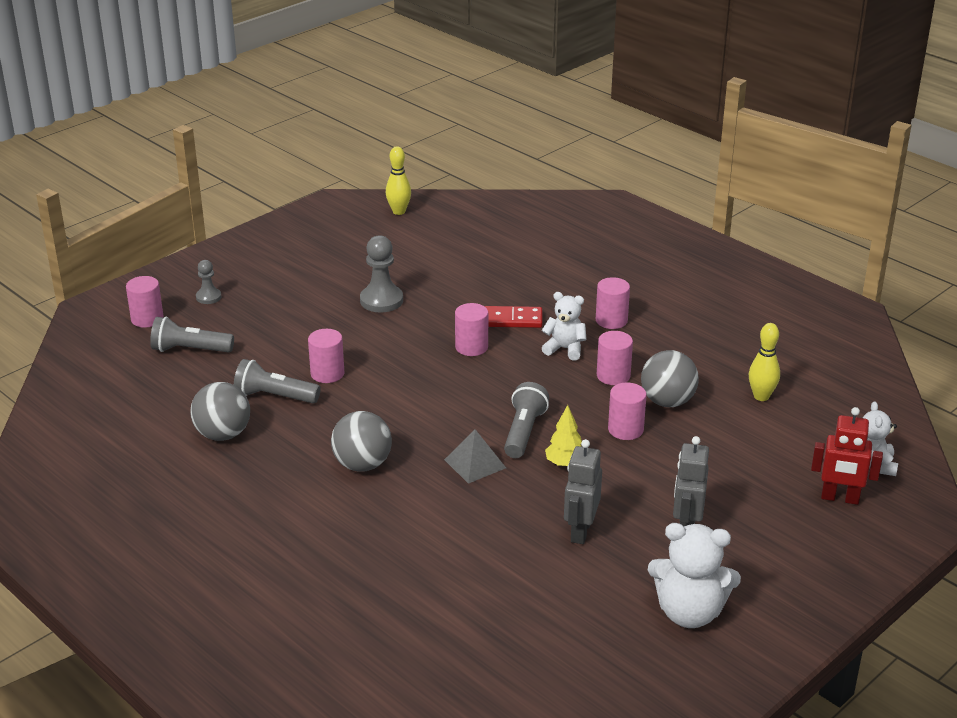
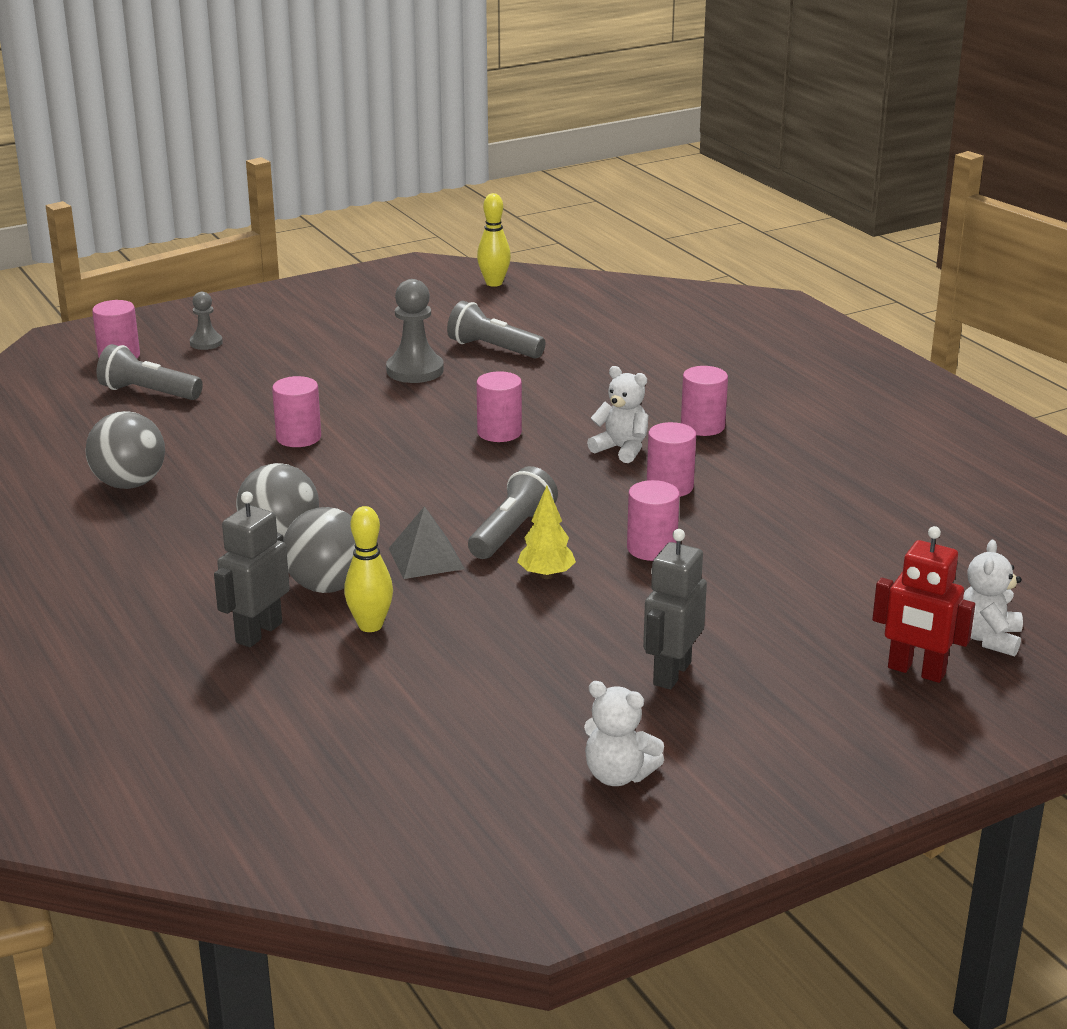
camera: 15 degrees right, 5 degrees down
(274, 396) = (218, 453): grey flashlight -> grey flashlight (493, 349)
(512, 320) = (571, 410): red domino -> none
(580, 531) = (521, 655): grey robot -> grey robot (258, 632)
(667, 401) = (728, 525): grey ball -> grey ball (327, 586)
(689, 612) = (618, 775): white teddy bear -> white teddy bear, size x0.63
(761, 396) = (865, 536): yellow bowling pin -> yellow bowling pin (370, 625)

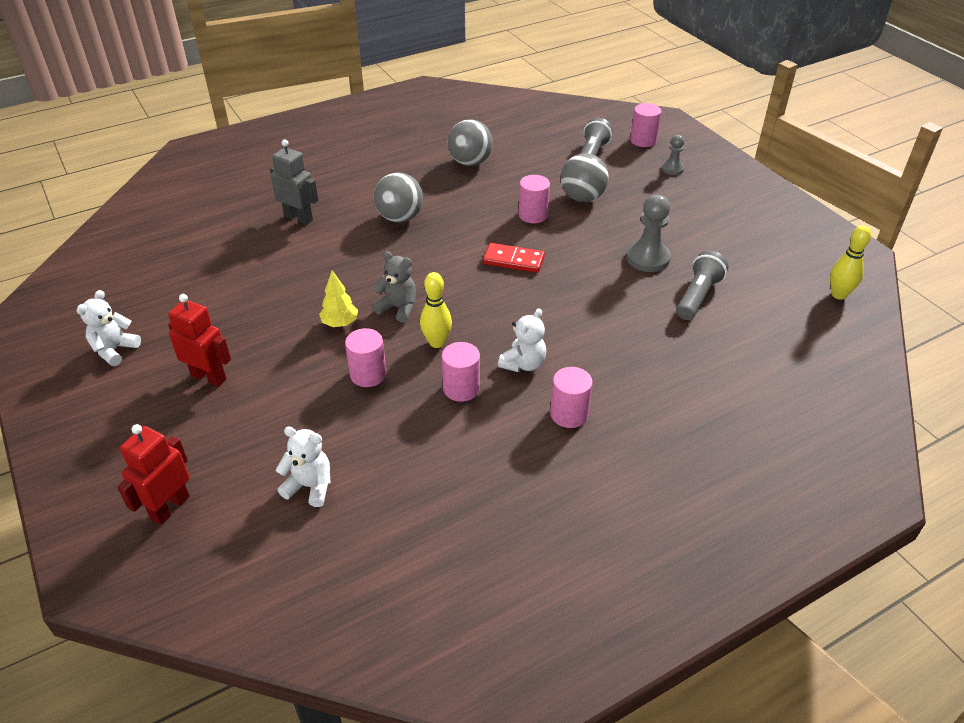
camera: 90 degrees right, 15 degrees up
(327, 586) = (343, 238): grey ball -> grey ball (582, 198)
(370, 625) = (296, 255): yellow bowling pin -> yellow bowling pin (437, 342)
(408, 452) = (513, 260): none -> red domino
(426, 558) = (369, 273): grey pyramid -> none
(499, 432) = (547, 301): pink cylinder -> none
(512, 532) = (398, 308): grey flashlight -> grey teddy bear
(671, 673) = (209, 377): grey robot -> red robot
(988, 638) = (199, 563): white teddy bear -> white teddy bear (310, 486)

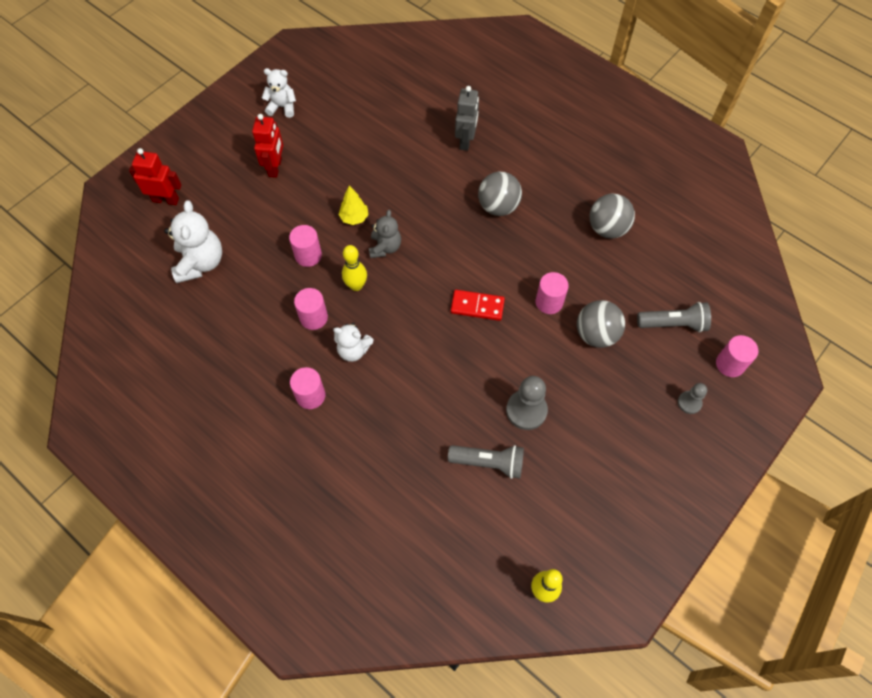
camera: 70 degrees right, 20 degrees up
(310, 486) = (200, 263): white teddy bear -> white teddy bear, size x1.58
(513, 260) = (477, 306): red domino -> red domino turned 75 degrees counterclockwise

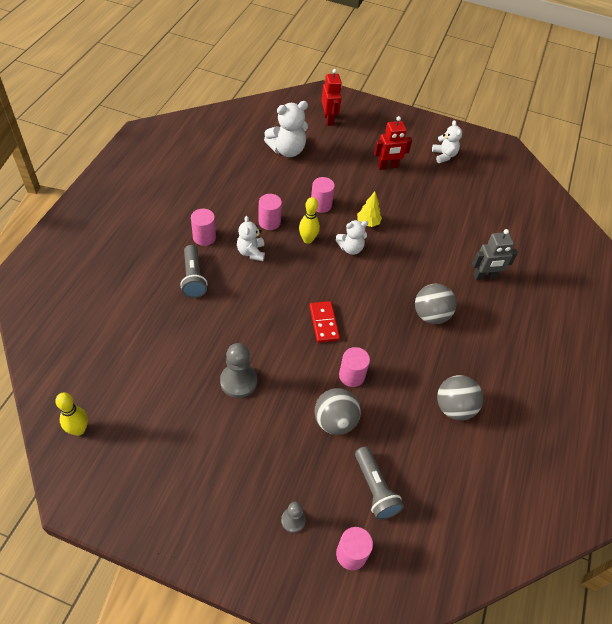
camera: 65 degrees right, 10 degrees down
(385, 247) = (350, 248): grey teddy bear -> white teddy bear
(489, 463) = (182, 364): grey flashlight -> grey flashlight (193, 278)

